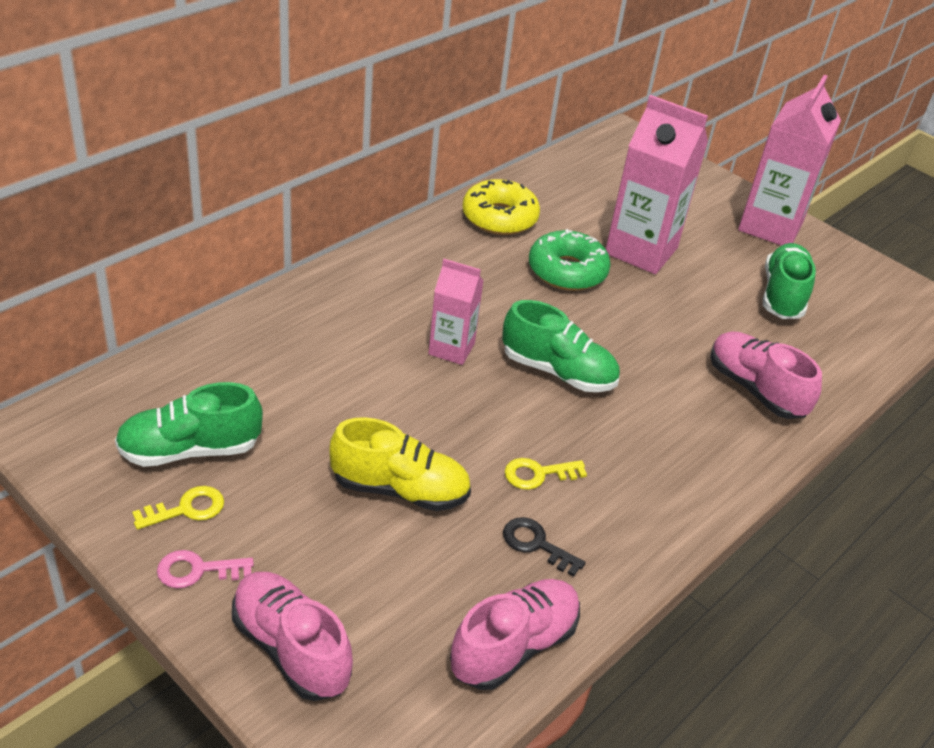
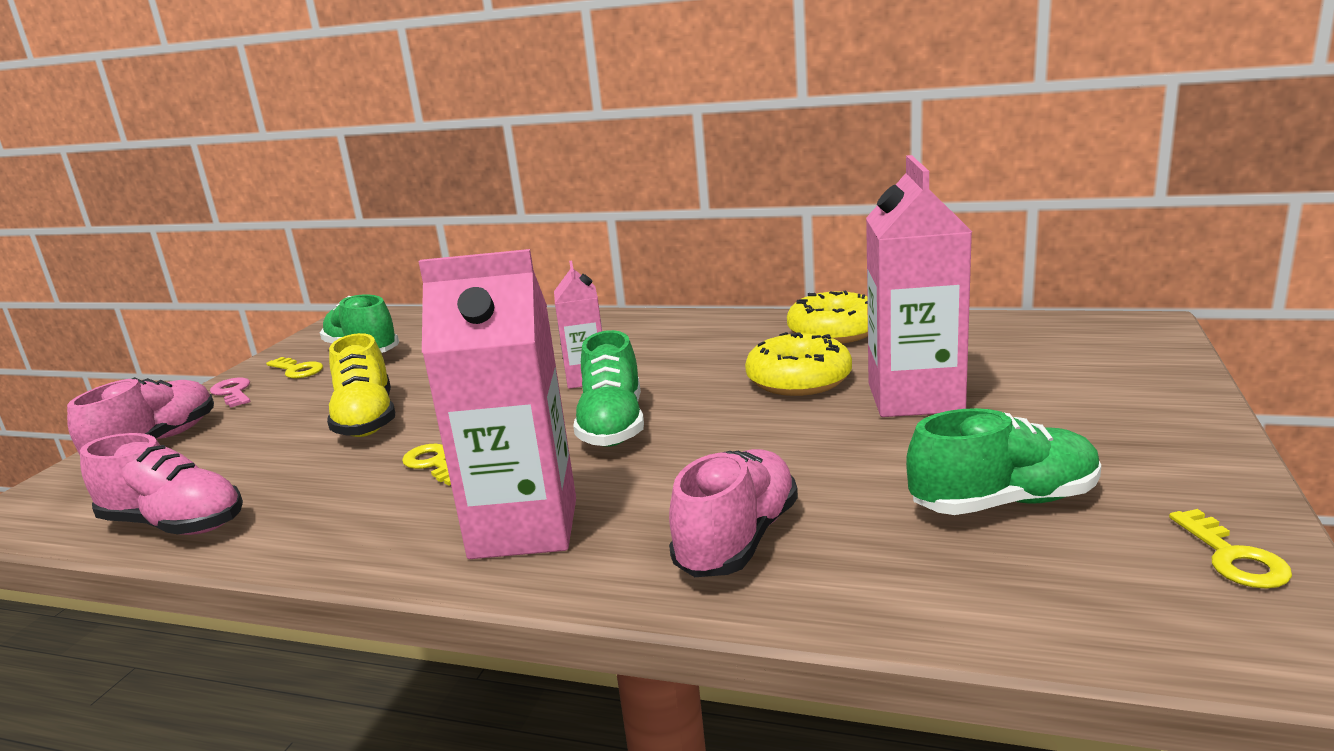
camera: 70 degrees right, 20 degrees down
(536, 544) = (325, 493): black key -> none
(567, 271) = (799, 380): green donut -> yellow donut
(770, 226) = (1165, 449): pink carton -> pink carton (524, 528)
(868, 273) = (1233, 557): none -> yellow key

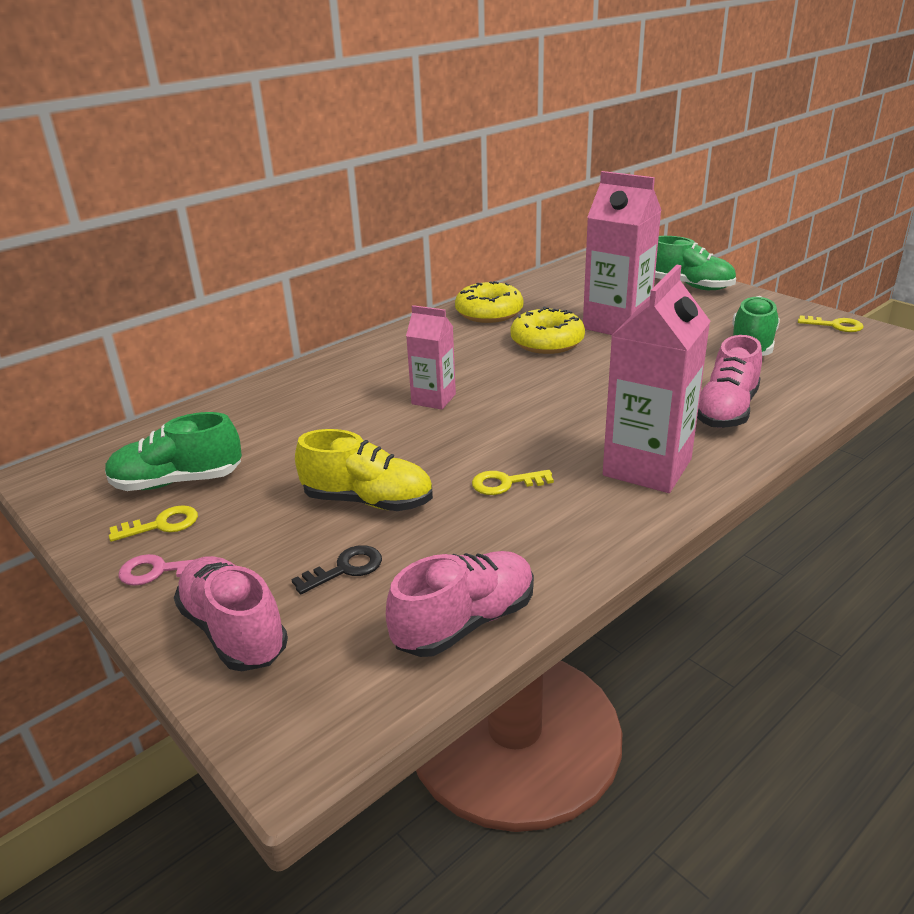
camera: 60 degrees left, 10 degrees up
(251, 449) = (345, 569): none -> black key
(613, 426) = (532, 409): green shoe -> green shoe (689, 286)
(737, 540) = (726, 411): pink shoe -> pink shoe turned 120 degrees counterclockwise

